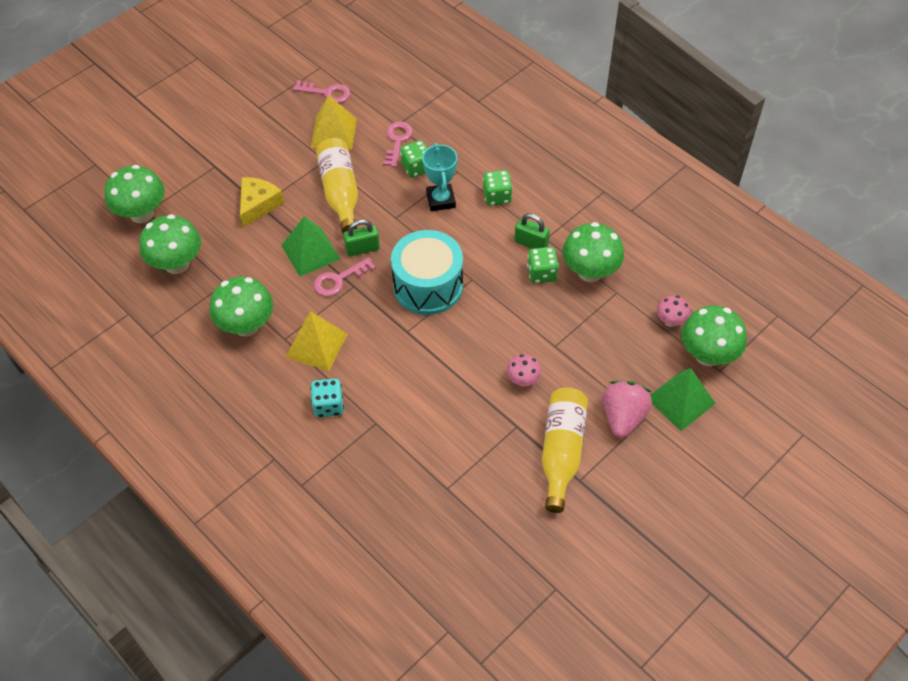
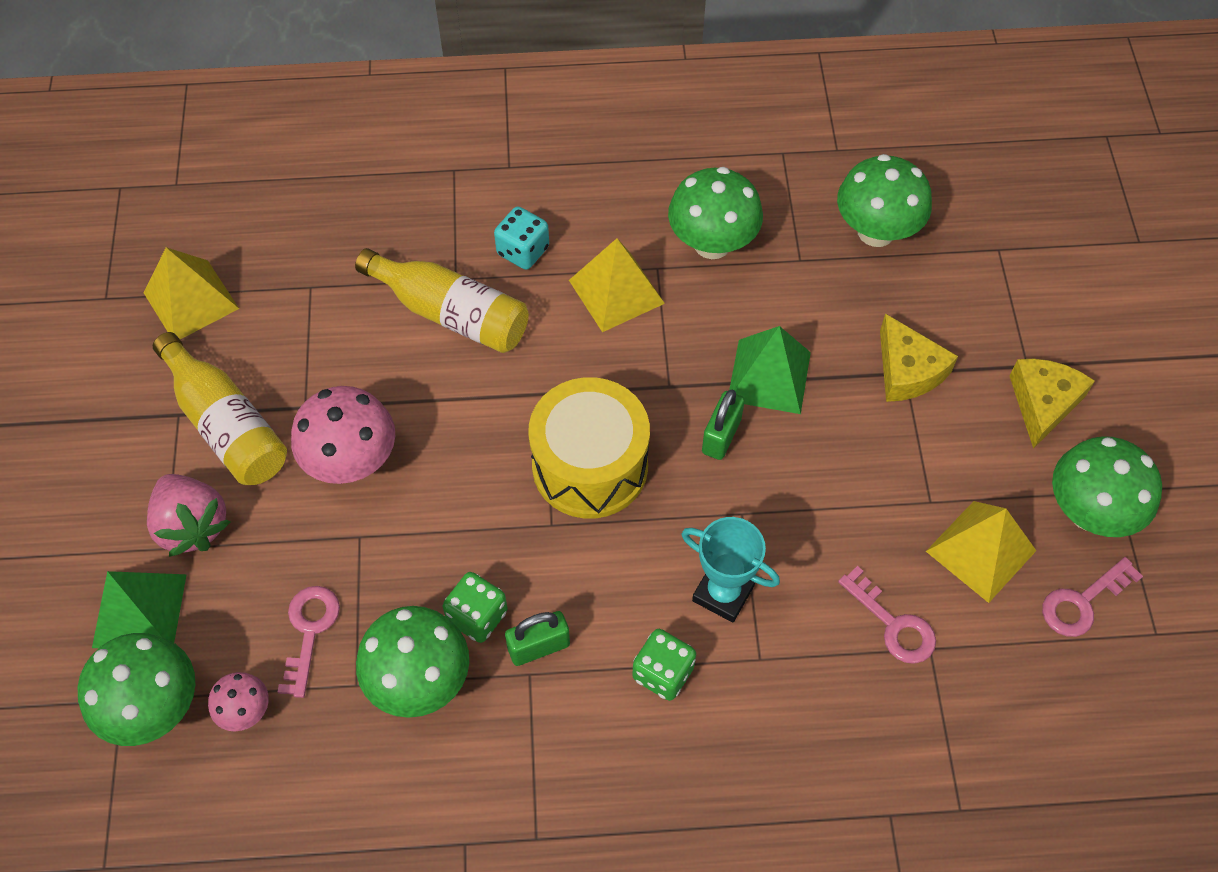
camera: 130 degrees right, 5 degrees up
(142, 214) = (998, 242): green mushroom -> green mushroom (1089, 512)
(233, 151) = (1043, 403): none -> yellow cheese
(339, 280) = (694, 376): pink key -> pink key (309, 631)
(340, 193) = (848, 478): yellow bottle -> yellow bottle (451, 313)
(416, 168) = (814, 609): green dice -> none
(428, 286) = (590, 466): turquoise drum -> yellow drum
(513, 540) = (191, 300): none -> yellow pyramid
(523, 380) = (352, 461): pink mushroom -> pink mushroom, size x1.88

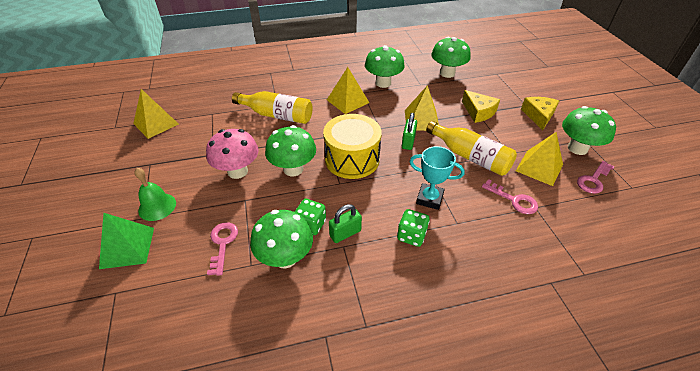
camera: 10 degrees left, 15 degrees down
(154, 707) = (135, 293): green mushroom -> green mushroom (293, 169)
(192, 525) = (157, 206): pink strawberry -> green bell
(226, 424) = (174, 165): yellow bottle -> yellow bottle (470, 156)
(245, 711) = (189, 287): pink mushroom -> none
(523, 251) = (304, 93): turquoise dice -> none
(769, 376) = (421, 120): green pyramid -> yellow pyramid

